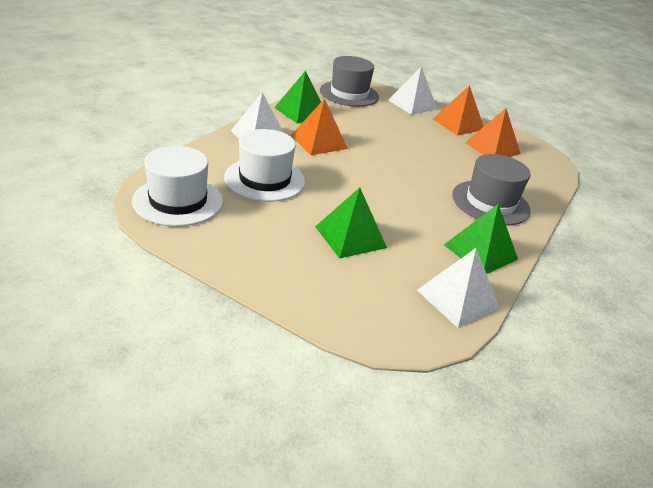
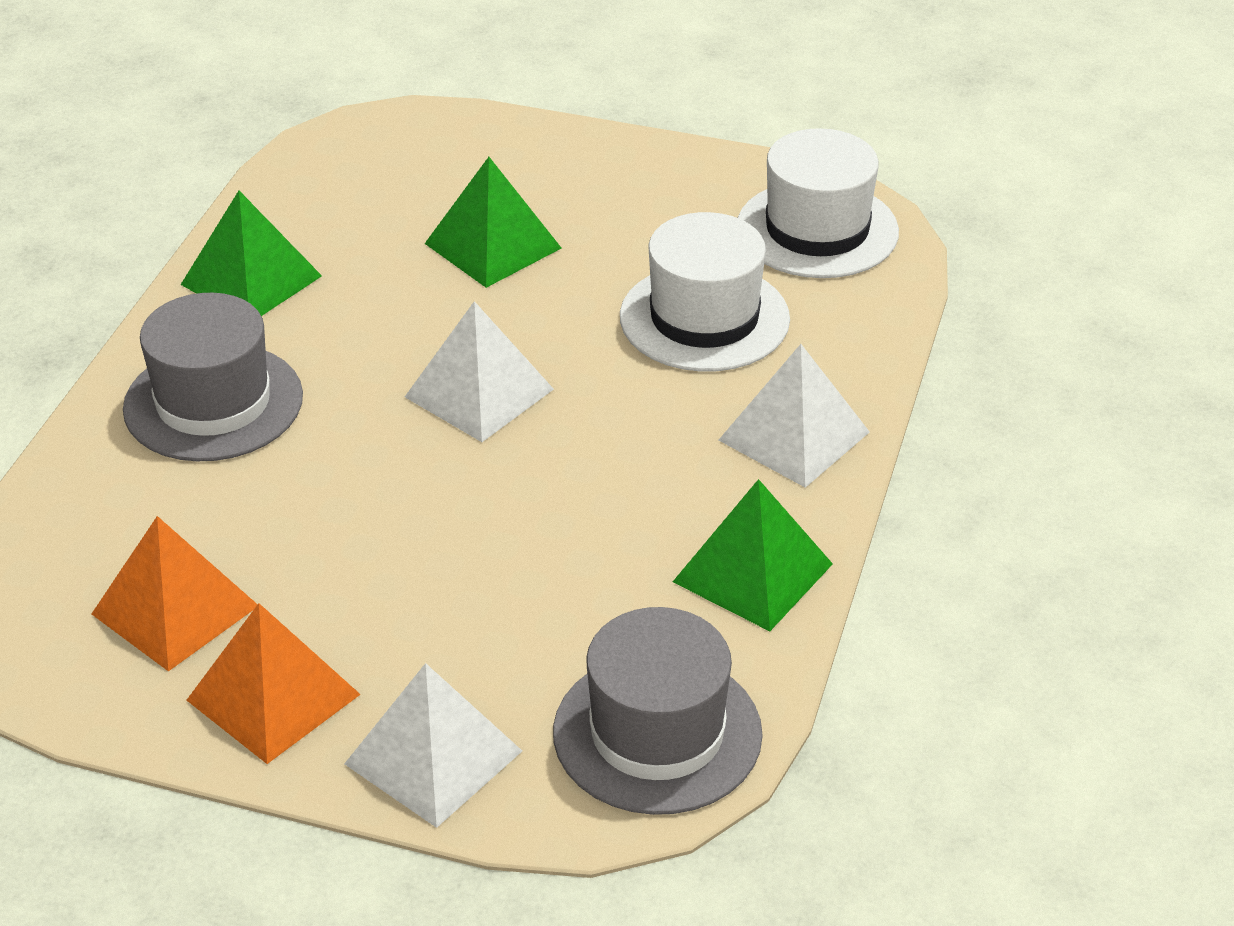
camera: 170 degrees right, 5 degrees up
(319, 142) = (650, 466): orange pyramid -> none
(457, 298) = (298, 193): white pyramid -> white pyramid (479, 393)

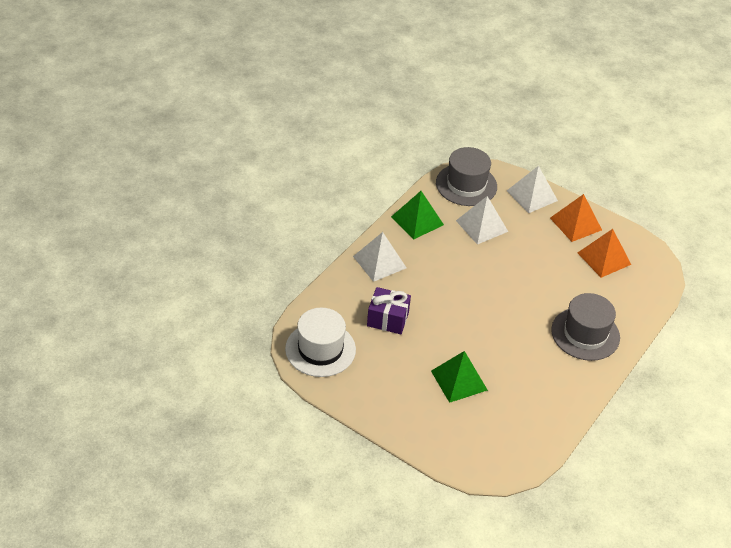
camera: 165 degrees left, 5 degrees up
(251, 280) = (564, 391): green pyramid -> none
(479, 393) = (485, 310): white pyramid -> white pyramid (481, 226)
(704, 318) = (387, 319): white hat -> purple gift

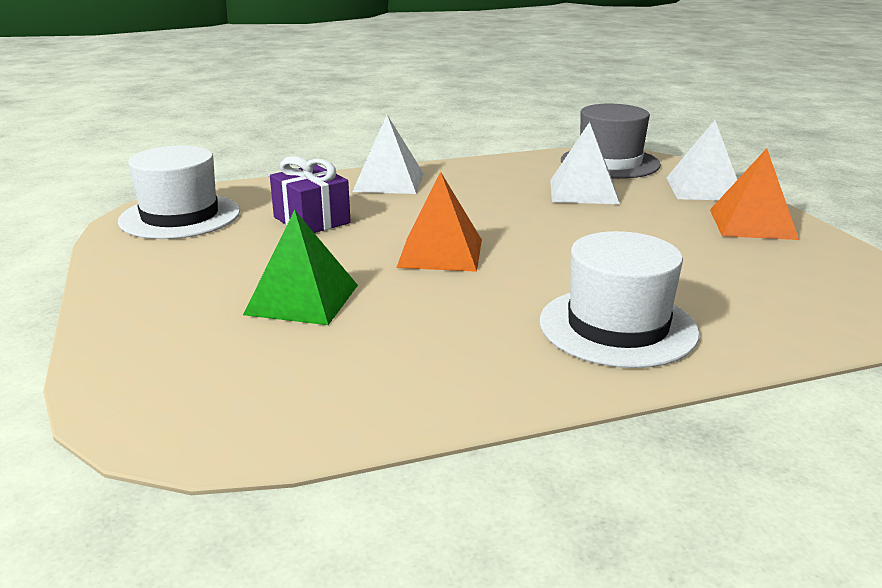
camera: 40 degrees right, 20 degrees down
(417, 220) = (495, 169): green pyramid -> none
(585, 334) = (617, 327): grey hat -> white hat
(604, 258) = (768, 264): orange pyramid -> orange pyramid (440, 253)

